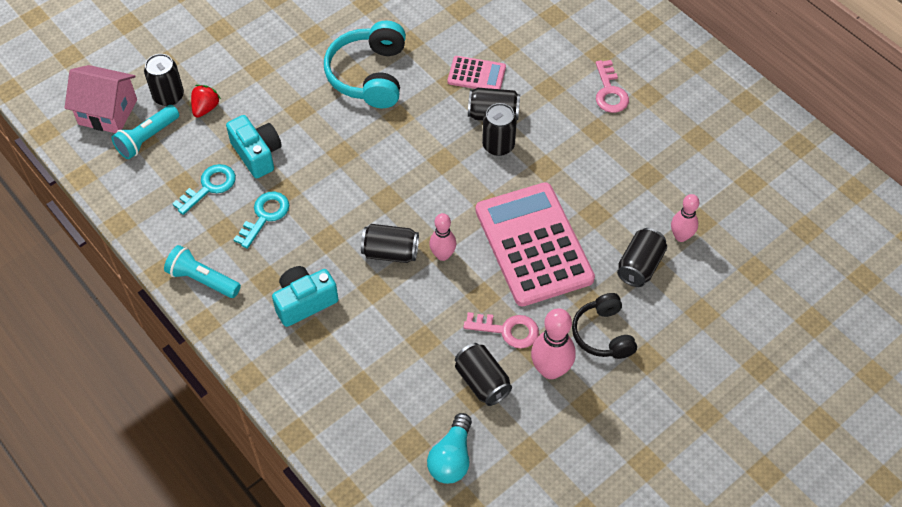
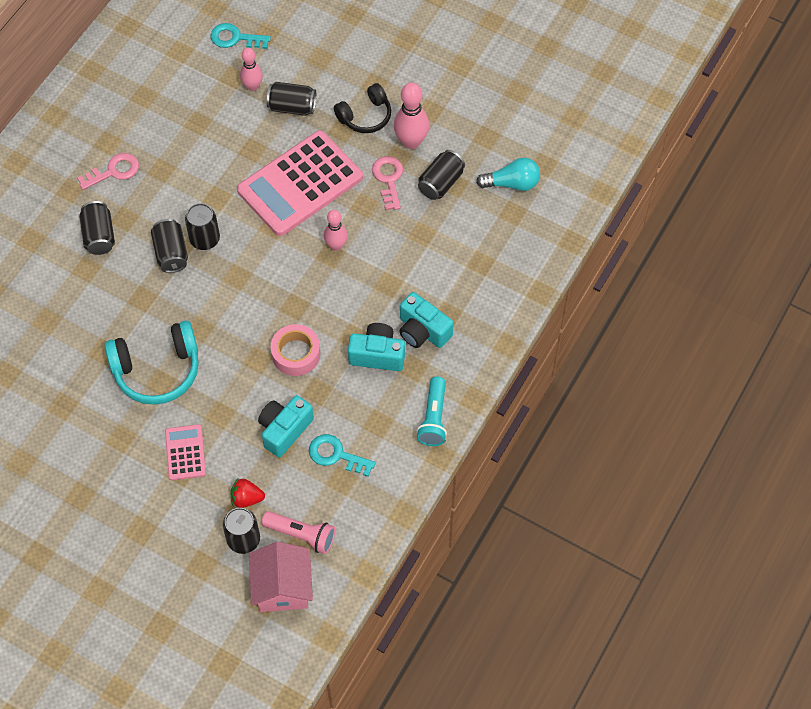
camera: 110 degrees left, 5 degrees up
(147, 139) = (302, 535): turquoise flashlight -> pink flashlight
(265, 216) = (349, 395): turquoise key -> turquoise key (235, 38)
(297, 253) = (377, 355): none -> turquoise camera
(333, 185) = (296, 354): none -> pink tape
(390, 252) = (348, 284): black can -> black can (99, 236)
(476, 75) = (127, 281): pink calculator -> pink calculator (185, 452)

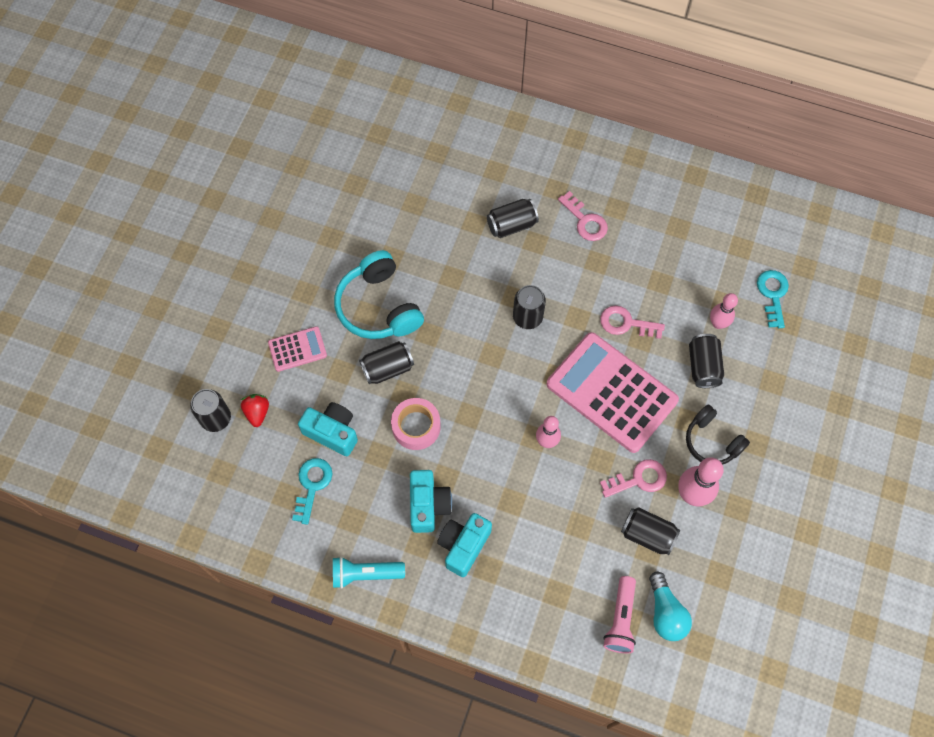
camera: 80 degrees right, 5 degrees up
(171, 253) = (506, 291): black can -> black can (387, 368)
(233, 159) = (626, 323): none -> pink key
(283, 587) = (171, 463): pink house -> none
(302, 535) = (225, 469): pink flashlight -> pink flashlight (620, 619)

